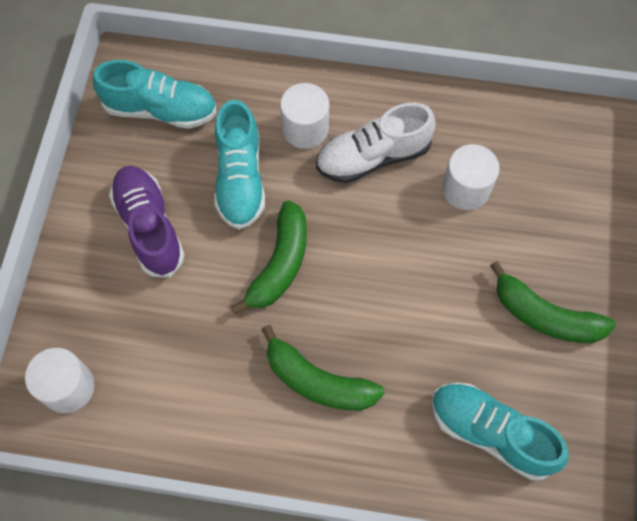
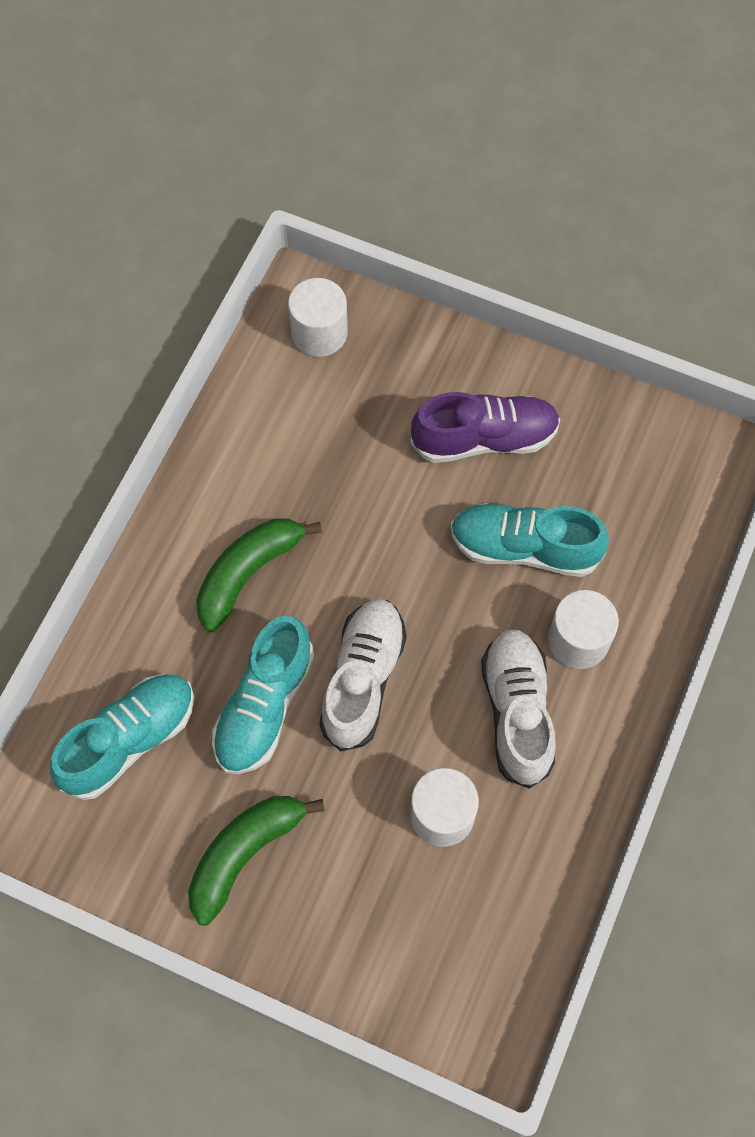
camera: 105 degrees right, 0 degrees up
(160, 110) = (644, 478): turquoise shoe -> turquoise shoe (264, 706)
(280, 264) = (399, 567): green banana -> none
(381, 267) = (363, 679): none -> white shoe

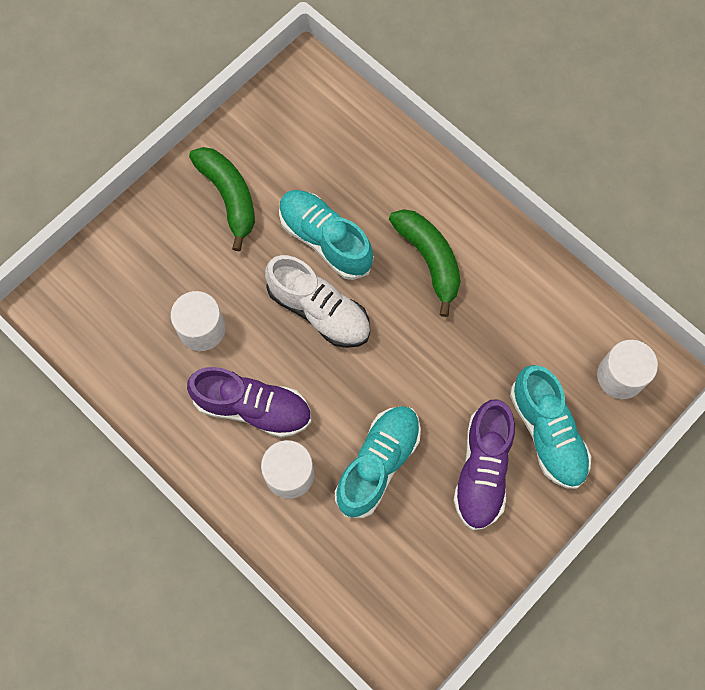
camera: 110 degrees right, 5 degrees up
(129, 740) = (334, 149): turquoise shoe -> turquoise shoe (547, 433)
(517, 712) = (253, 407): white shoe -> purple shoe

